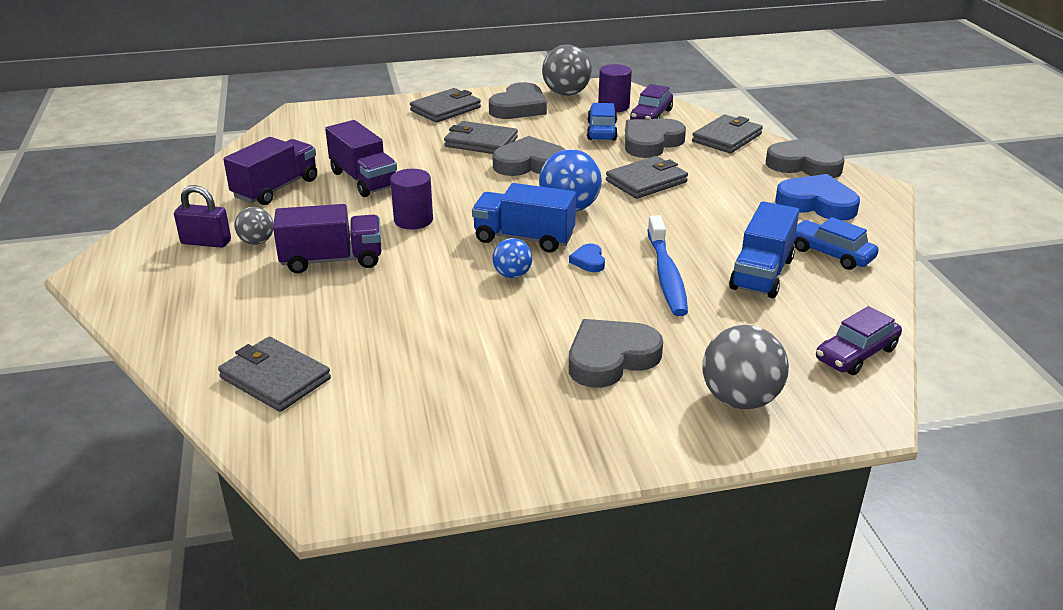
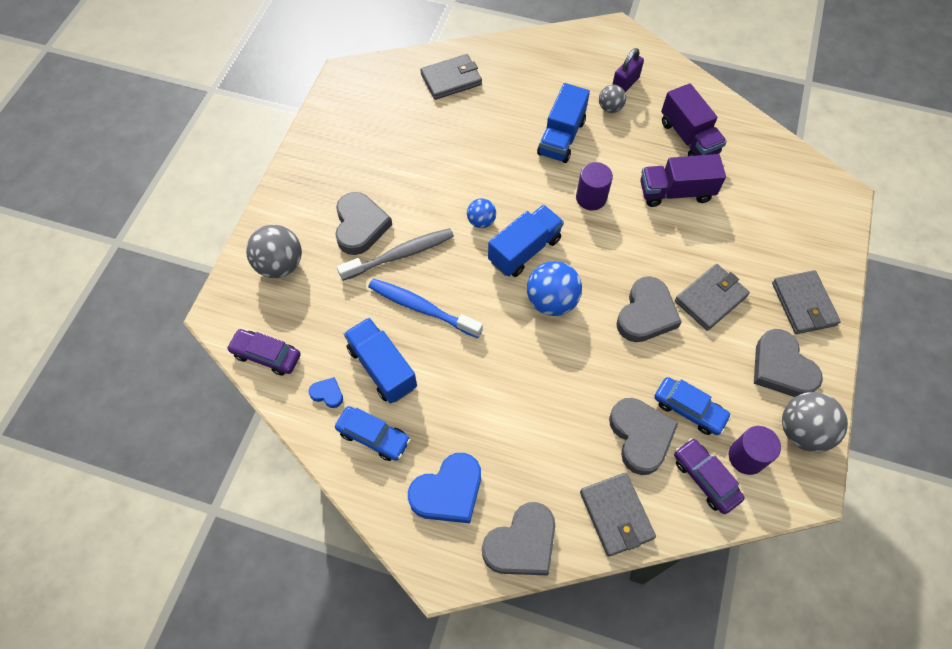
camera: 120 degrees right, 30 degrees up
(332, 260) = (561, 137): purple truck -> blue truck
(588, 261) = (469, 272): blue heart -> blue heart (327, 393)
(617, 312) = (400, 255): none -> grey toothbrush
(646, 181) = (565, 383): grey wallet -> none
(830, 254) = (373, 436): blue car -> blue car turned 45 degrees clockwise
(856, 354) = (266, 355): purple car -> purple car turned 60 degrees counterclockwise

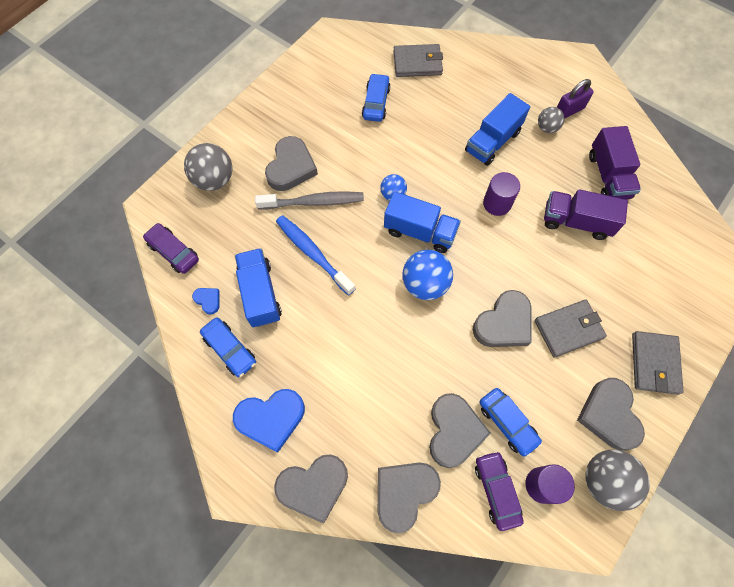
camera: 20 degrees right, 5 degrees up
(424, 132) = (376, 103): none -> blue car
(524, 250) = (419, 232): blue truck -> blue truck turned 45 degrees clockwise
(616, 515) = (404, 493): grey wallet -> grey heart

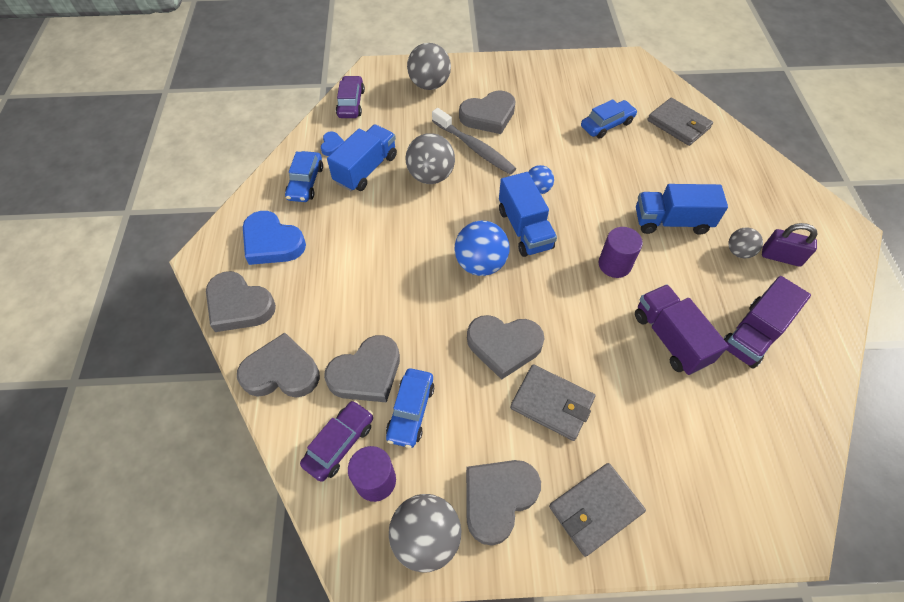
camera: 50 degrees right, 10 degrees down
(313, 253) = (431, 176): blue toothbrush -> grey ball

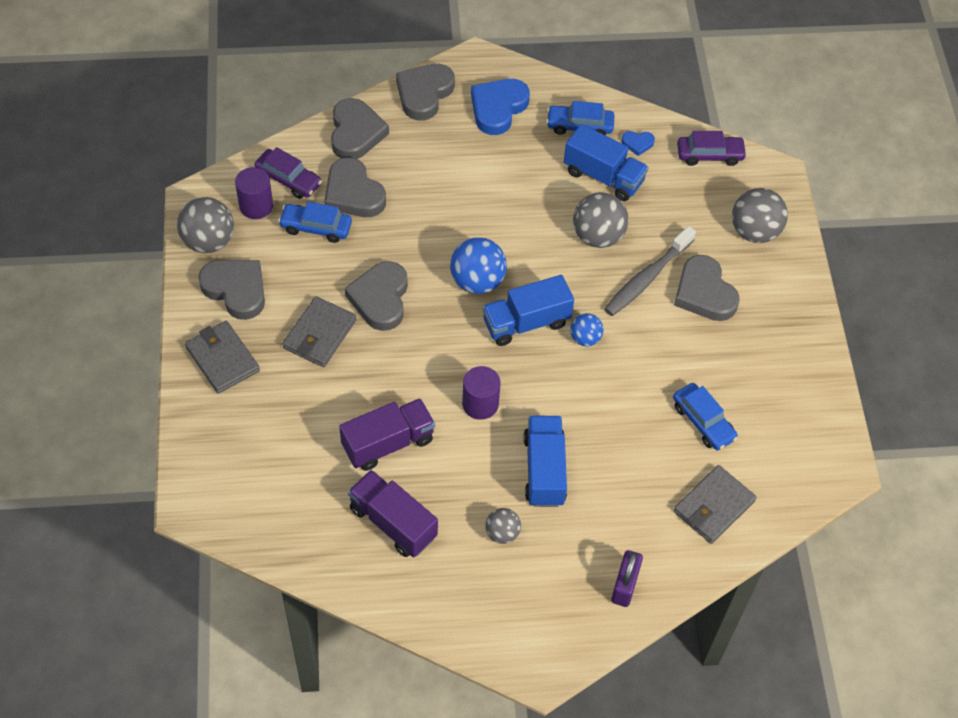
camera: 85 degrees right, 0 degrees up
(781, 257) = (496, 577): purple padlock -> purple padlock (624, 585)

